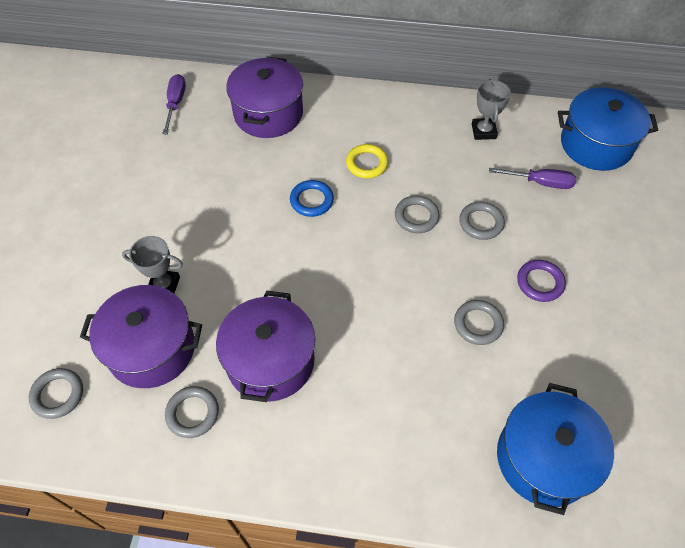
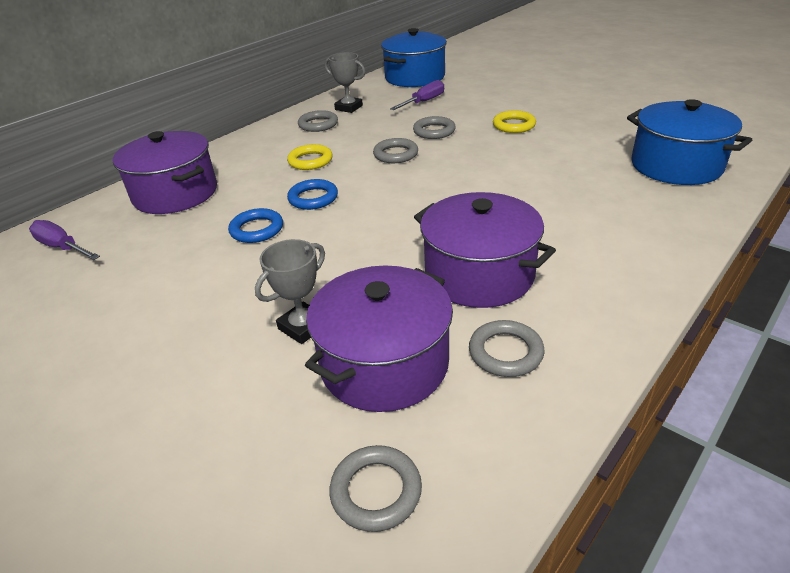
camera: 55 degrees left, 20 degrees down
(251, 193) = (257, 229): none -> blue ring
(478, 324) = (530, 158): grey ring -> grey ring (318, 124)
(540, 282) = (514, 125): purple ring -> yellow ring

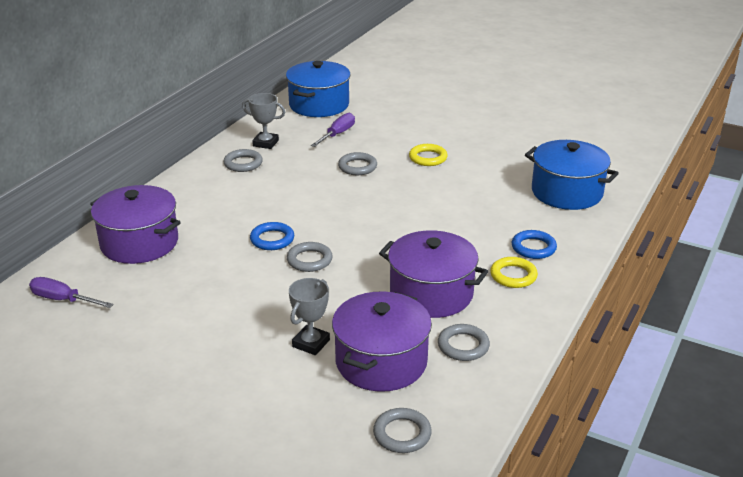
camera: 15 degrees left, 5 degrees down
(257, 229) = (235, 271): blue ring -> blue ring (533, 248)
(310, 161) = (253, 203): yellow ring -> yellow ring (513, 276)
(395, 154) = (330, 192): grey ring -> grey ring (309, 260)

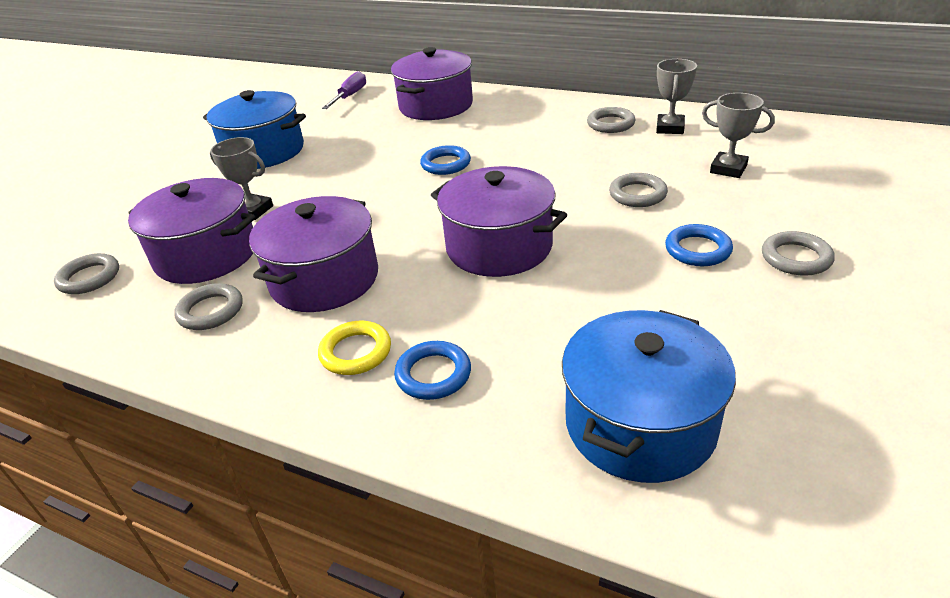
camera: 90 degrees right, 5 degrees up
(309, 260) = (404, 190): grey ring -> grey ring (796, 258)
(319, 105) = (813, 144): blue pot -> blue pot (264, 151)
(337, 134) = (728, 169): purple screwdriver -> grey trophy
(407, 221) = (499, 247): none -> purple pot
(428, 158) = (697, 250): yellow ring -> blue ring

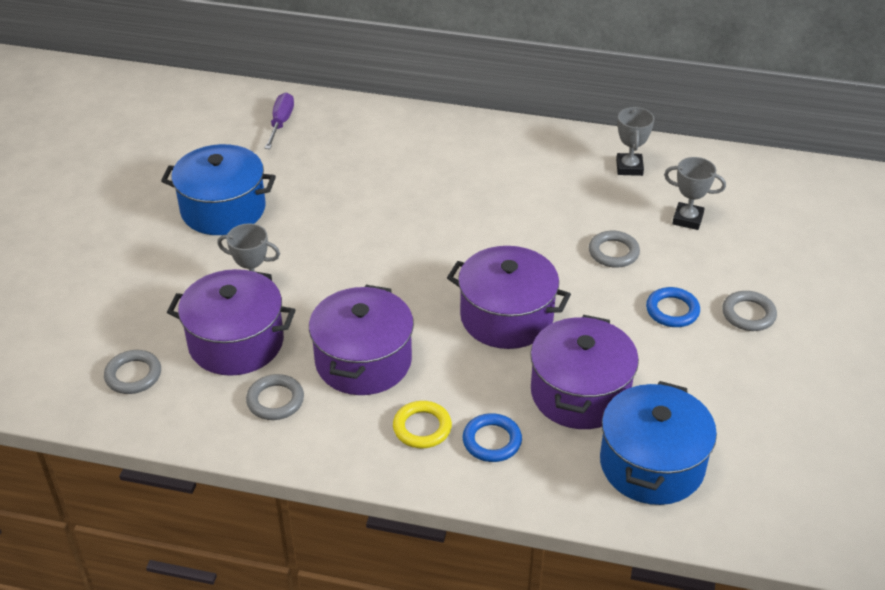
camera: 15 degrees left, 5 degrees up
(436, 106) = (384, 138): purple pot -> purple pot (580, 393)
(446, 164) = (424, 221): blue ring -> none
(610, 124) = (572, 163): grey ring -> none

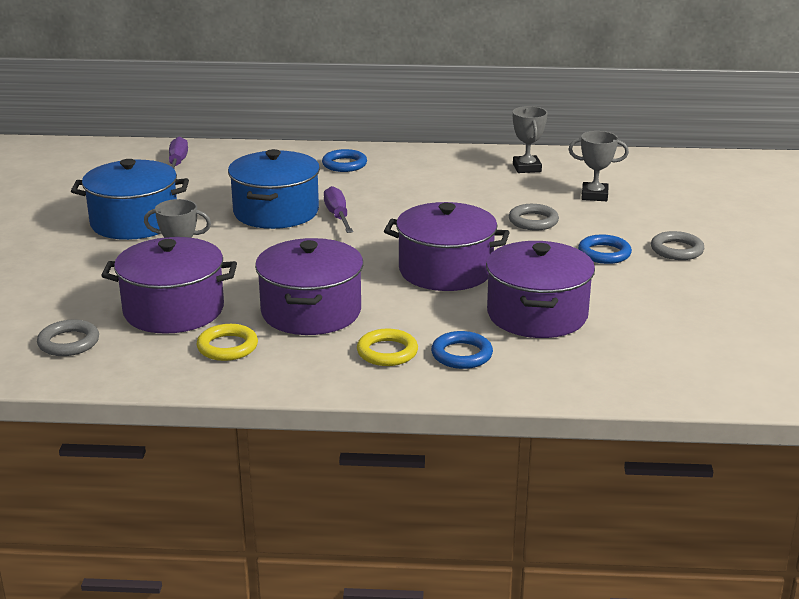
camera: 10 degrees left, 15 degrees down
(275, 400) = (227, 347): grey ring -> yellow ring
(420, 222) = (337, 216): none -> purple screwdriver
(445, 142) = (344, 164): none -> blue ring
(652, 464) = (627, 356): blue pot -> blue pot (276, 212)

